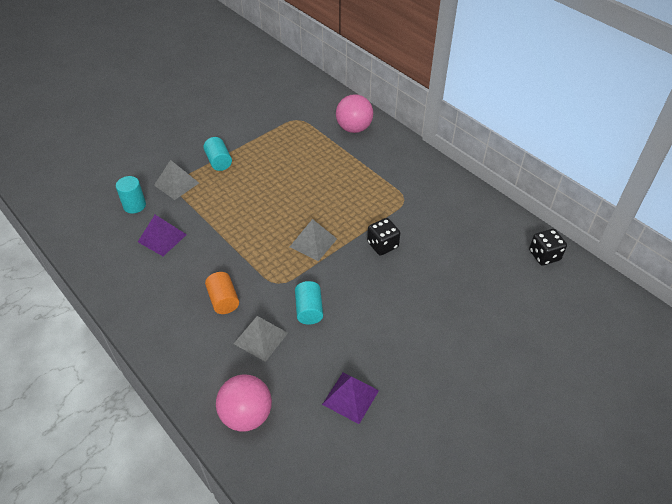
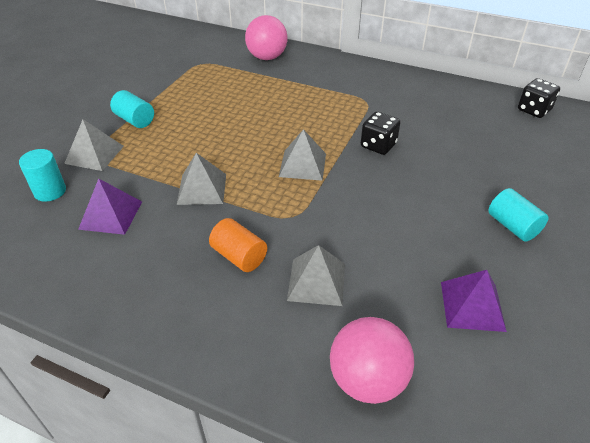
camera: 25 degrees left, 5 degrees down
(231, 238) = (202, 189): none -> grey pyramid
(309, 310) = (350, 231): turquoise cylinder -> turquoise cylinder (512, 226)

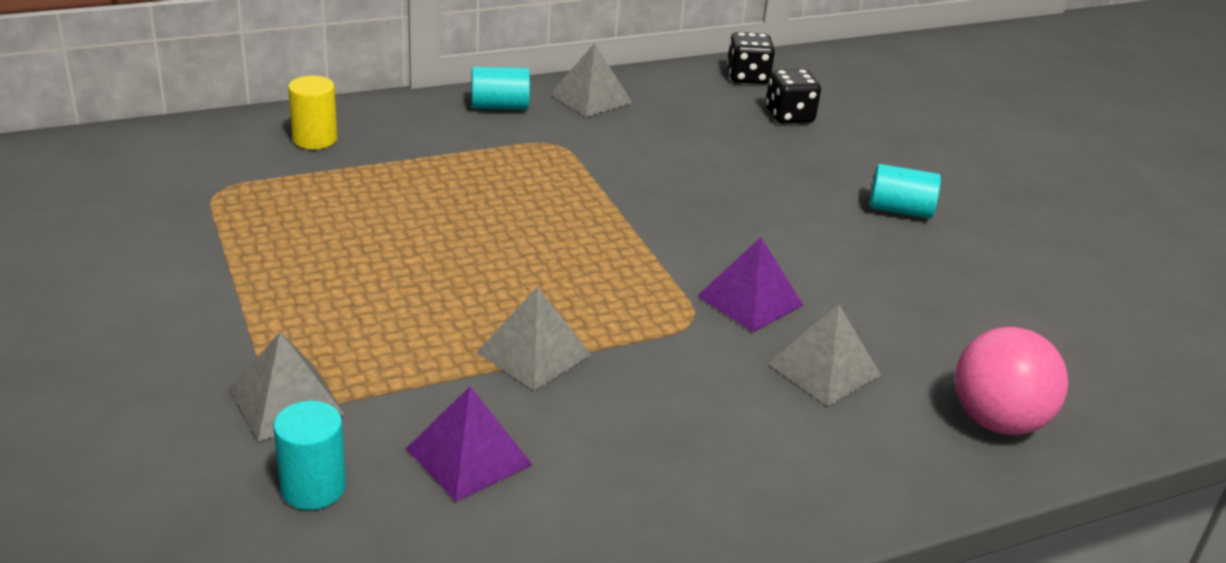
camera: 50 degrees left, 10 degrees down
(135, 120) = (261, 322): turquoise cylinder -> turquoise cylinder (499, 106)
(239, 256) = (710, 397): orange cylinder -> none
(267, 57) = (315, 139): pink ball -> yellow cylinder
(303, 165) = (608, 257): grey pyramid -> grey pyramid (590, 98)
(378, 145) = (655, 191): black dice -> black dice (789, 116)
(472, 305) = (974, 302): purple pyramid -> purple pyramid (750, 300)

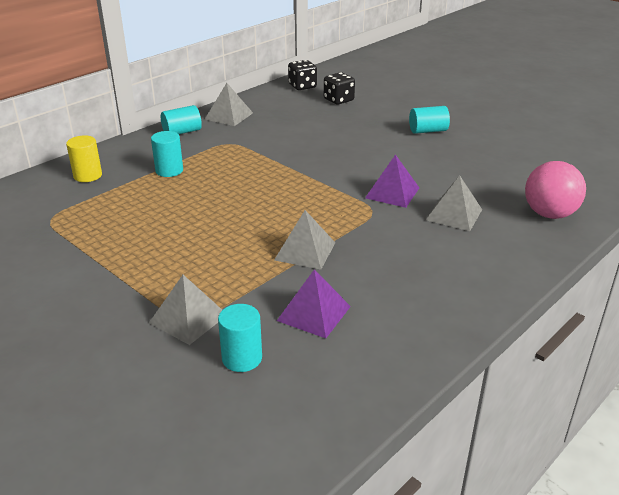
camera: 20 degrees left, 0 degrees up
(434, 163) = (169, 170): none -> turquoise cylinder

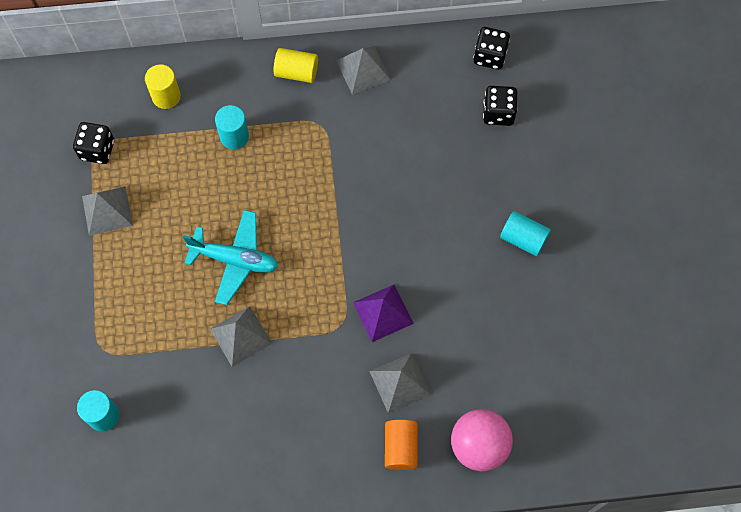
camera: 40 degrees right, 35 degrees up
(52, 220) = (97, 150): none -> black dice
(182, 132) = (296, 72): turquoise cylinder -> yellow cylinder
(188, 318) = (103, 348): grey pyramid -> grey pyramid (107, 210)
(247, 219) = (235, 260): none -> turquoise plane
(313, 313) = (183, 410): purple pyramid -> none
(505, 241) = (400, 447): none -> orange cylinder

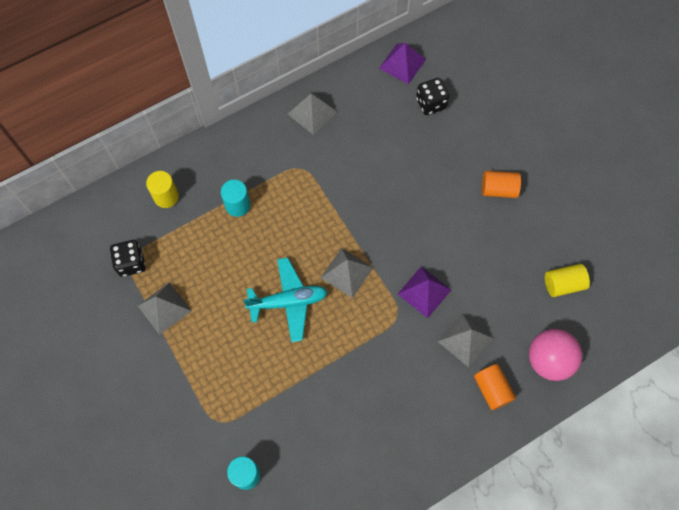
camera: 25 degrees left, 0 degrees up
(240, 336) = (324, 360): grey pyramid -> grey pyramid (346, 272)
(296, 72) = (261, 135): yellow cylinder -> yellow cylinder (563, 284)
(490, 56) = (402, 63): black dice -> purple pyramid
(523, 239) = (498, 189): turquoise cylinder -> orange cylinder

